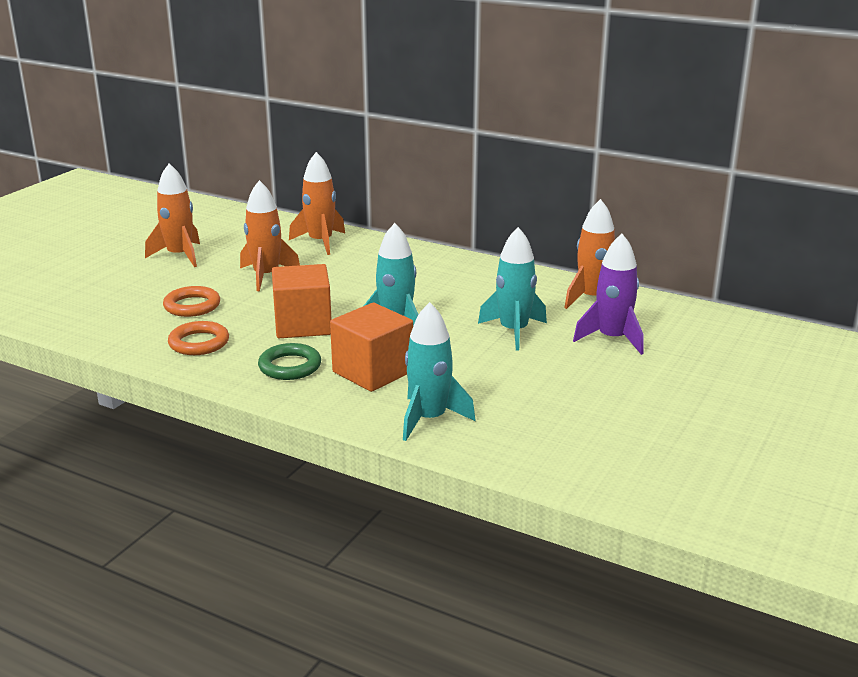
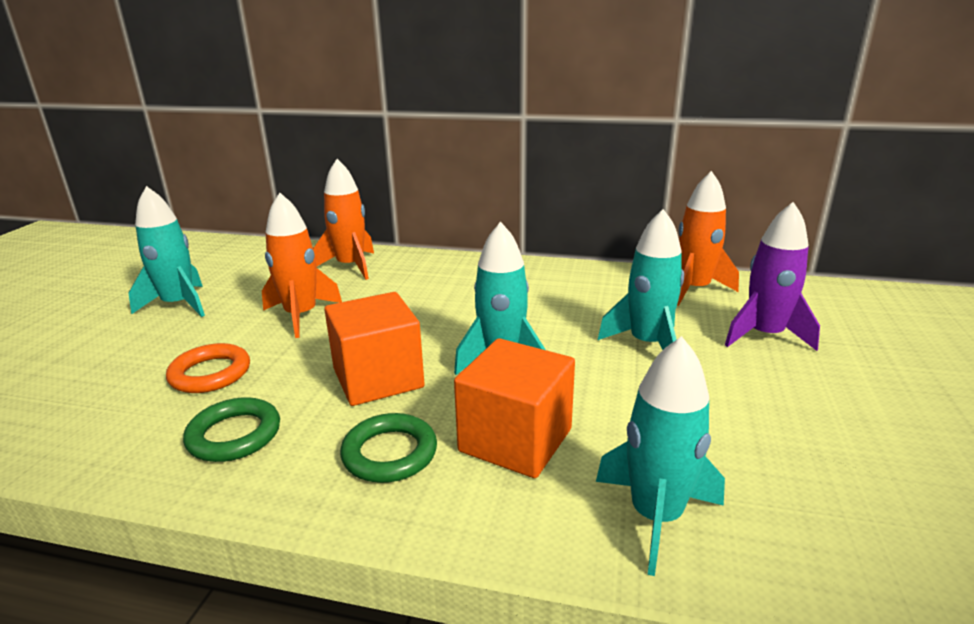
camera: 15 degrees left, 0 degrees up
(179, 256) = (179, 305): orange rocket -> turquoise rocket
(199, 343) = (234, 435): orange ring -> green ring

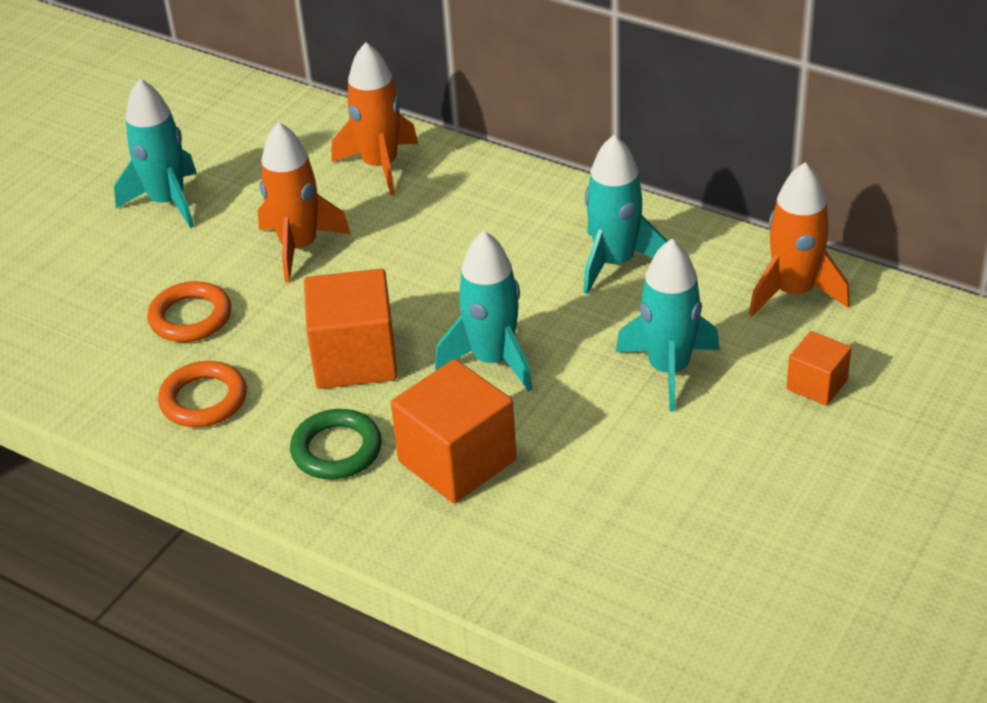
camera: 20 degrees right, 15 degrees up
(234, 435) = (203, 400): green ring -> orange ring
(655, 516) = (537, 560): turquoise rocket -> turquoise rocket (614, 262)
(764, 335) = (816, 384): purple rocket -> orange cube

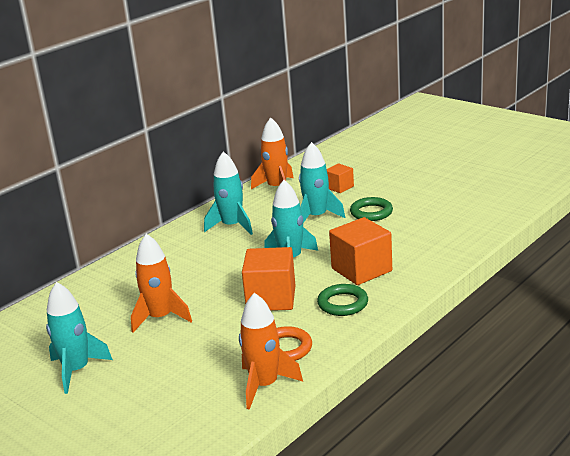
camera: 80 degrees left, 15 degrees down
(190, 317) = (206, 356): orange ring -> none
(380, 166) = (99, 291): orange rocket -> orange rocket (264, 385)
(701, 448) = (371, 212): none -> green ring

